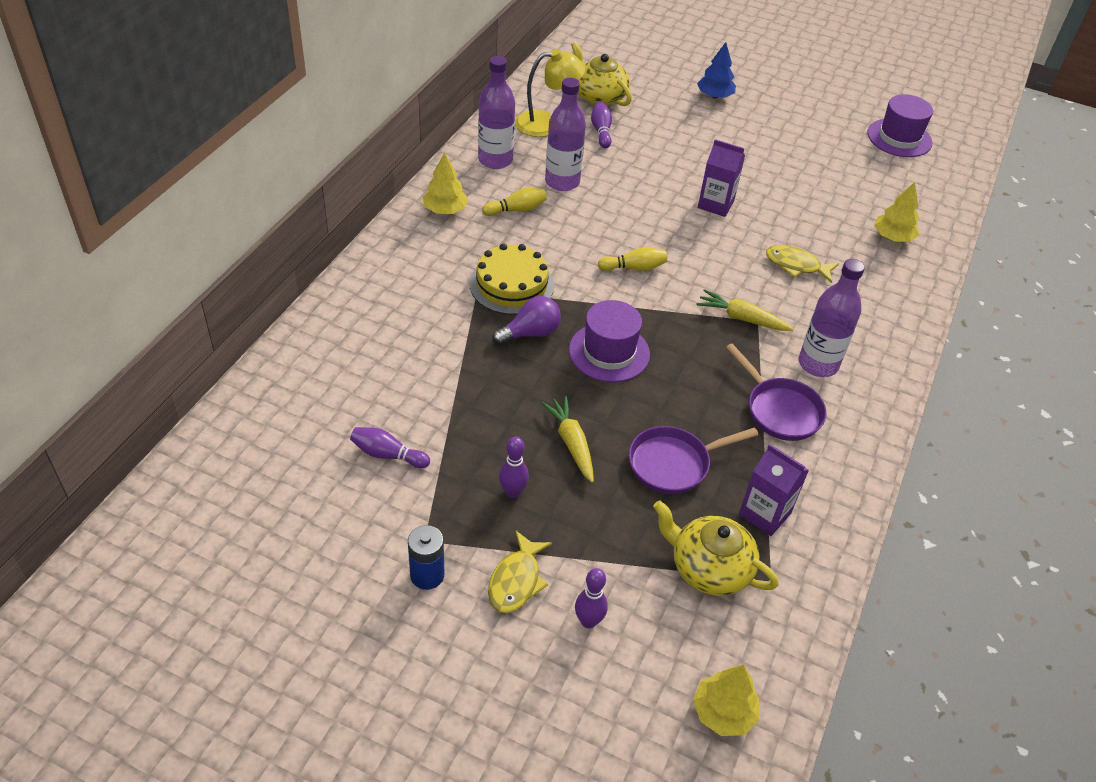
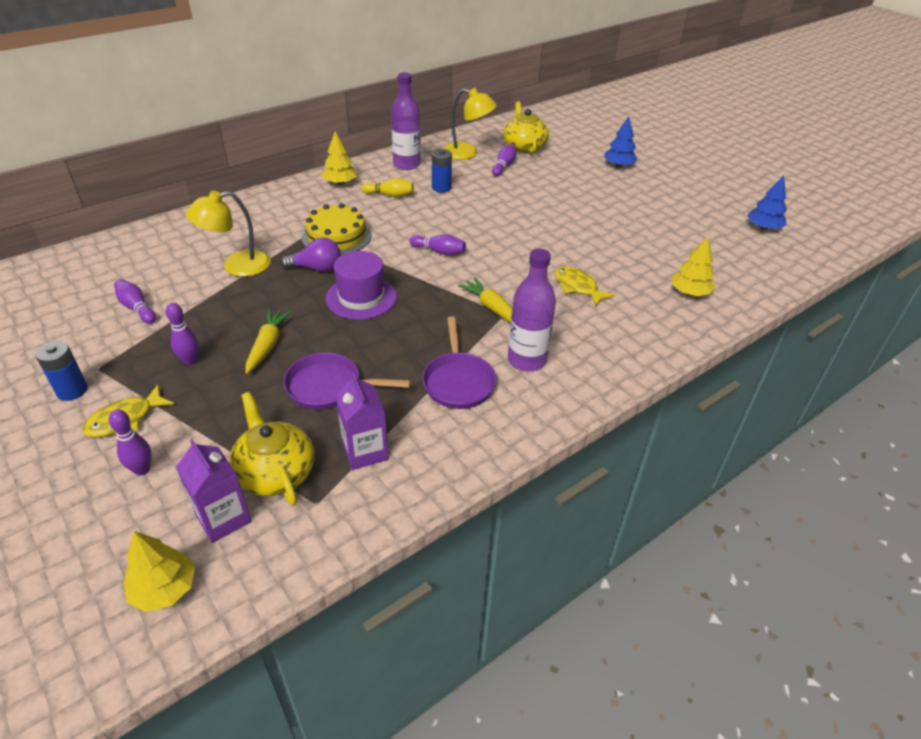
camera: 30 degrees right, 5 degrees down
(442, 361) = (237, 266): none -> yellow lamp
(562, 182) = (441, 188): purple bottle -> blue battery
(634, 268) = (439, 251): yellow bowling pin -> purple bowling pin
(715, 204) = (549, 230): purple carton -> purple carton (223, 518)
(899, 138) = (763, 228): purple hat -> blue tree

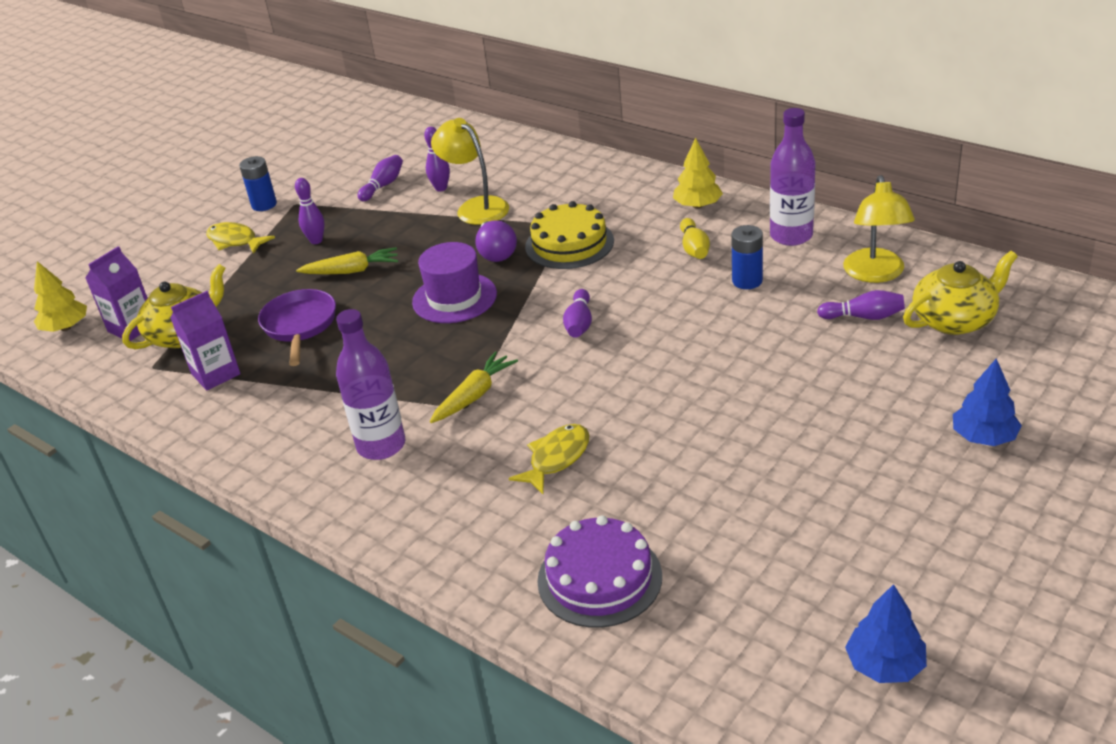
camera: 80 degrees right, 5 degrees down
(142, 469) = (180, 271): purple bowling pin -> purple bowling pin (441, 188)
(458, 381) = (329, 404): purple pan -> none
(690, 292) = (599, 578): yellow tree -> purple cake

